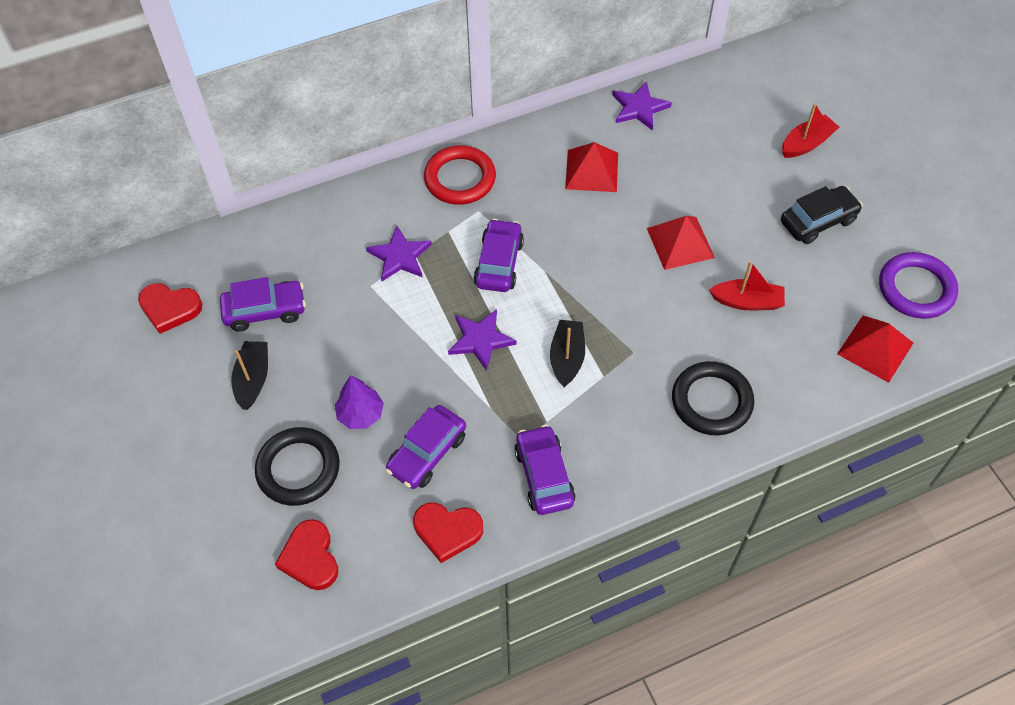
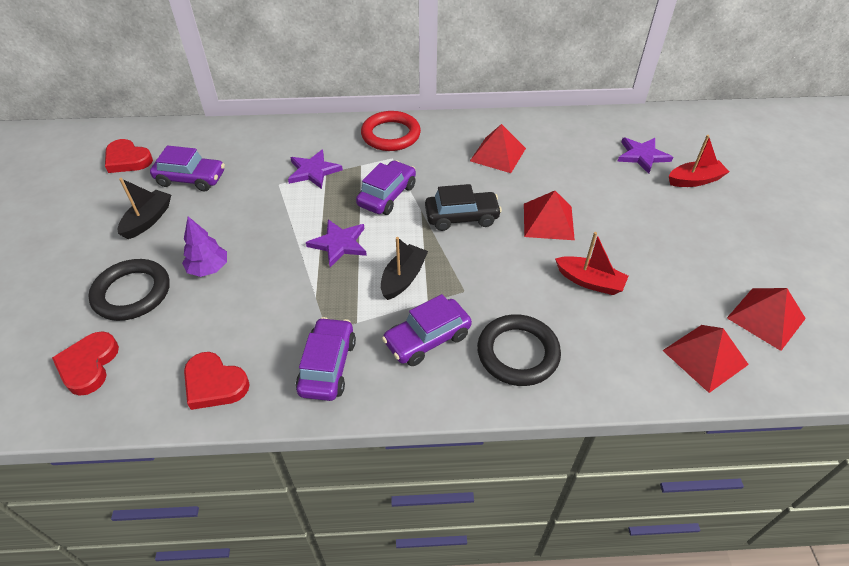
camera: 20 degrees right, 10 degrees down
(427, 453) = (240, 314): purple car -> purple car (427, 339)
(639, 108) = (558, 124): purple star -> purple star (642, 156)
(818, 221) = (684, 238): black car -> black car (462, 217)
(916, 289) = (766, 318): purple ring -> red pyramid

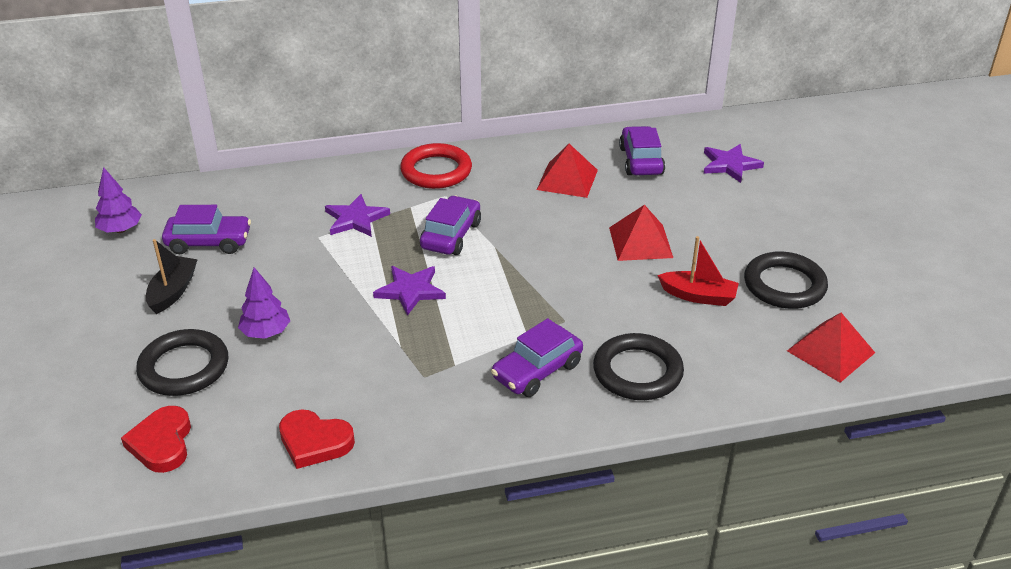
camera: 10 degrees left, 10 degrees down
(127, 160) = (121, 230): red heart -> purple tree
(328, 366) = (435, 409): purple car -> purple car (641, 161)
(403, 278) = (494, 316): black boat -> none
(462, 217) = (543, 249): black car -> none
(671, 281) = (784, 285): none -> black ring
(695, 180) = (791, 184): red boat -> none
(766, 318) = (886, 308): red pyramid -> none

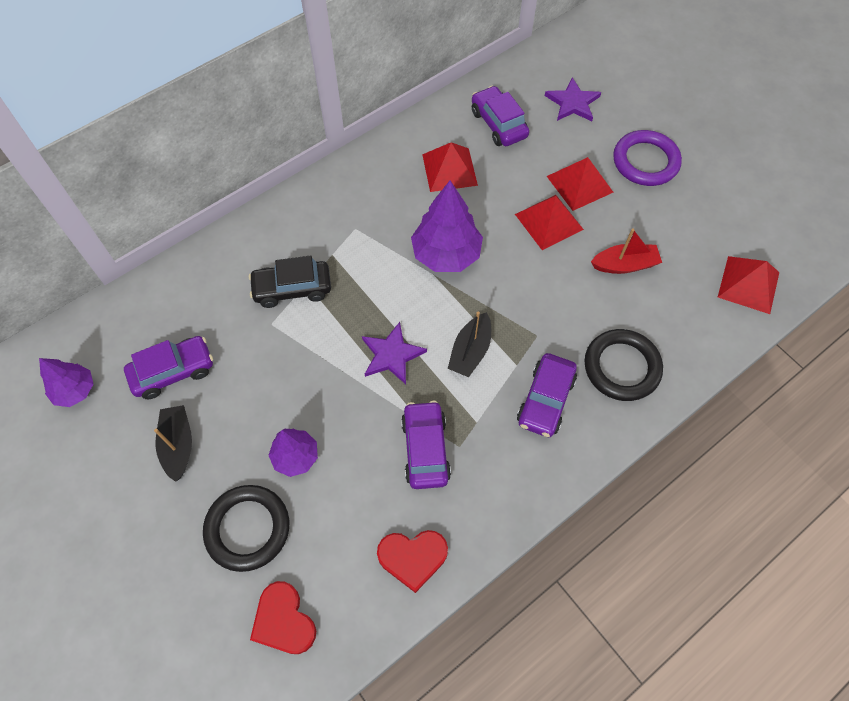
camera: 25 degrees left, 25 degrees up
(356, 219) = (292, 289): purple star -> black car
(436, 171) = (329, 201): red ring -> none
(451, 235) = (388, 275): purple car -> purple car (425, 449)
(488, 311) = (470, 351): none -> black boat
(518, 236) = (446, 254): none -> purple tree
(694, 224) = (580, 184): none -> red pyramid
(778, 226) = (645, 161): none -> purple ring
(784, 285) = (682, 226): black ring -> none

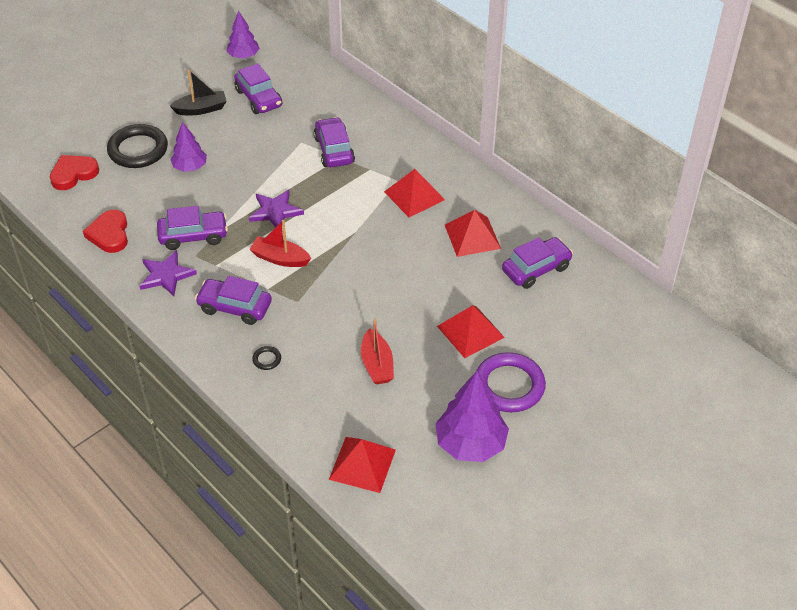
camera: 85 degrees right, 15 degrees down
(292, 289) = (334, 150): black car -> purple car
(446, 254) = (376, 239): purple tree -> purple tree (470, 444)
(470, 351) = (280, 258): black boat -> red boat
(548, 221) = (421, 308): red pyramid -> red pyramid (414, 195)
(572, 103) = (578, 326): purple star -> purple star (166, 275)
(621, 367) = (267, 359): black ring -> black ring, size x0.41

